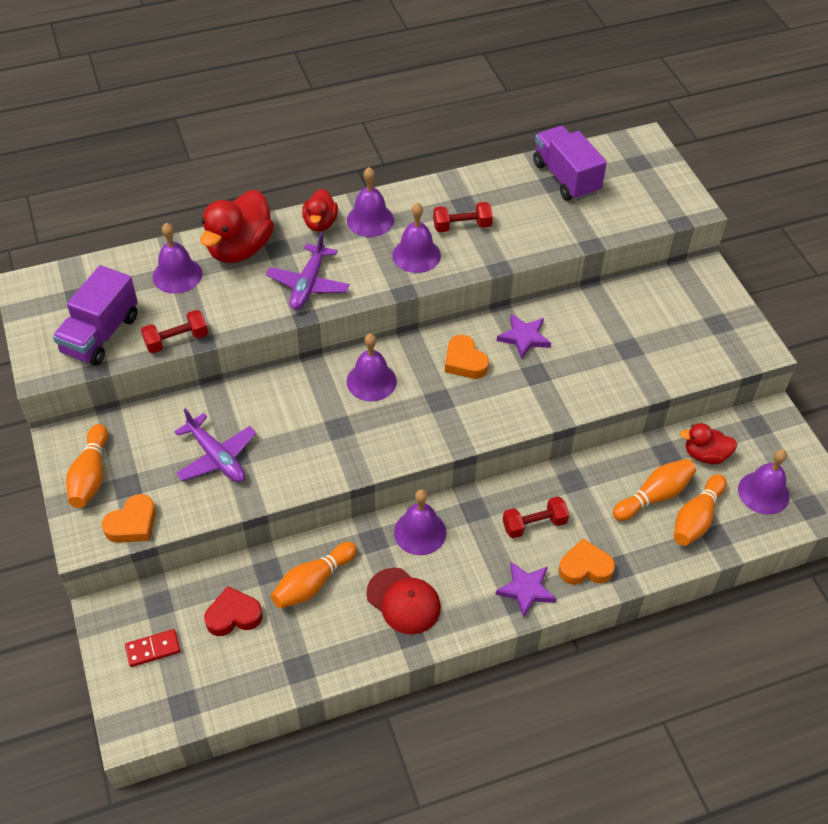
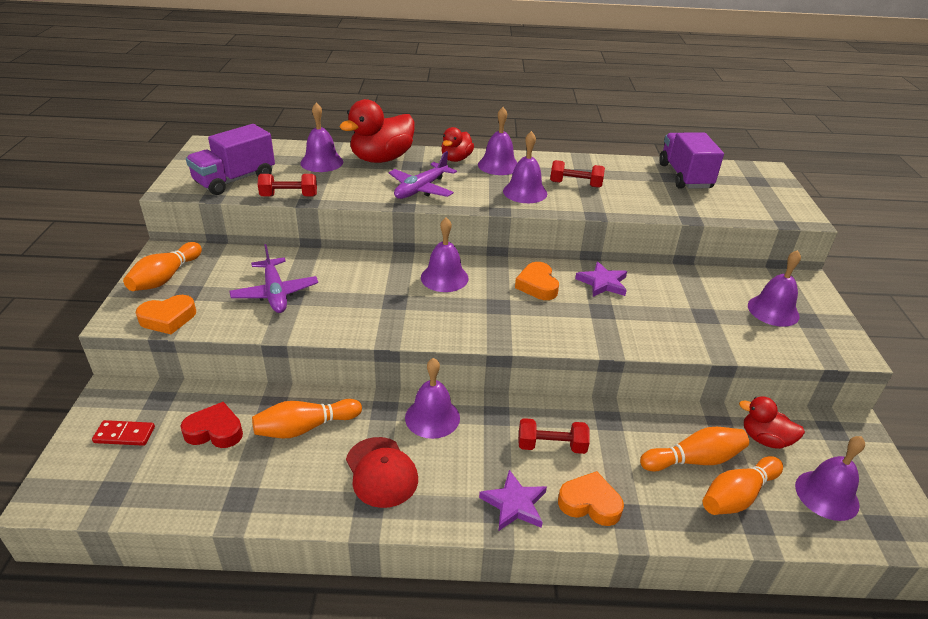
camera: 20 degrees right, 15 degrees down
(686, 322) = (773, 310): none -> purple bell

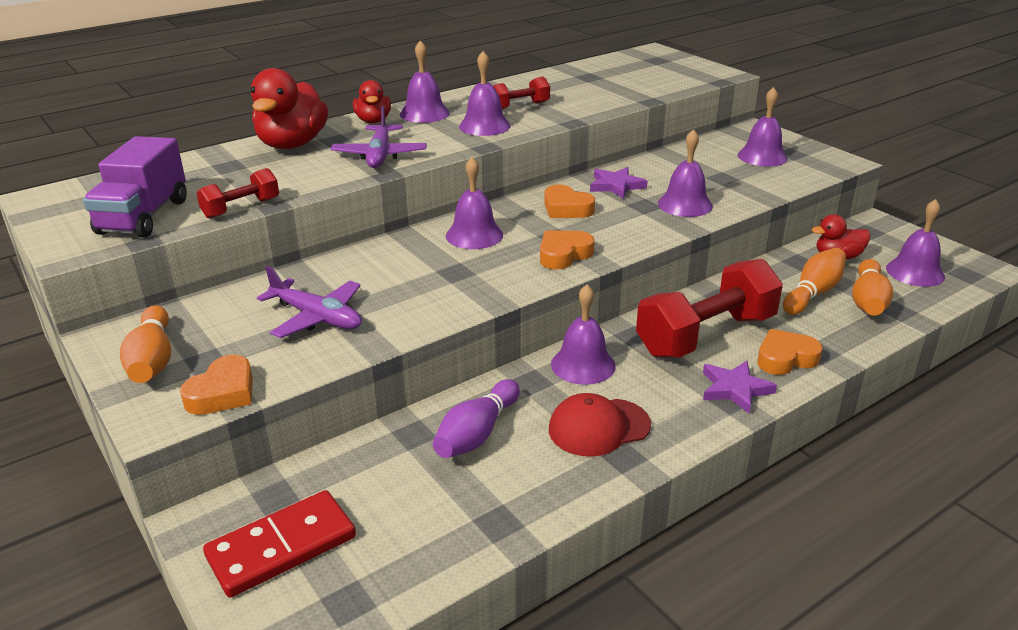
camera: 35 degrees left, 5 degrees down
(124, 435) = (281, 547): red domino -> red domino, size x1.79
(215, 431) = (385, 486): red heart -> none
(305, 428) = (477, 433): orange bowling pin -> purple bowling pin
(322, 162) = (226, 168): purple bell -> purple bell (685, 204)
(381, 472) = (598, 427): red cap -> red cap turned 135 degrees clockwise
(483, 323) = (564, 254): none -> orange heart
(551, 446) = (706, 335): red dumbbell -> red dumbbell, size x2.00
(684, 176) = (598, 73): purple truck -> none

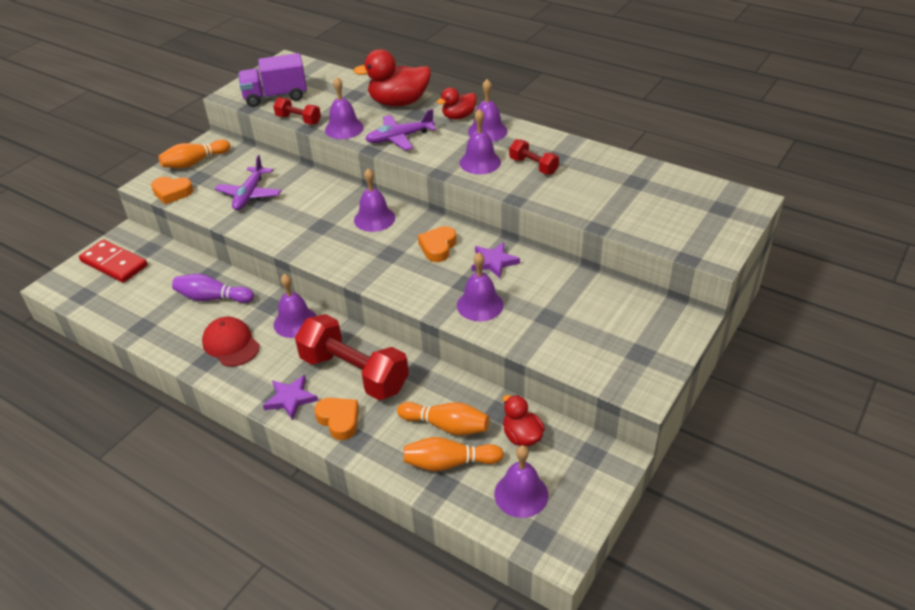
camera: 70 degrees right, 10 degrees up
(564, 254) = (364, 263): orange heart -> none
(762, 156) = (617, 335): purple bell -> purple bell (344, 128)

